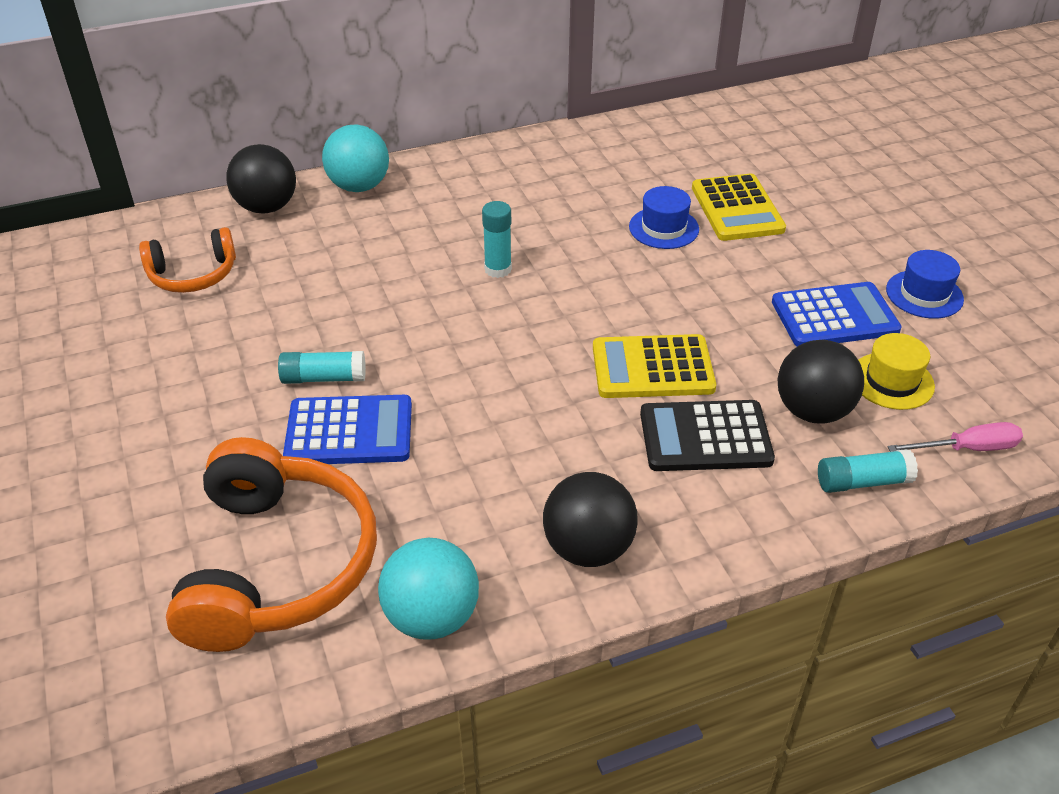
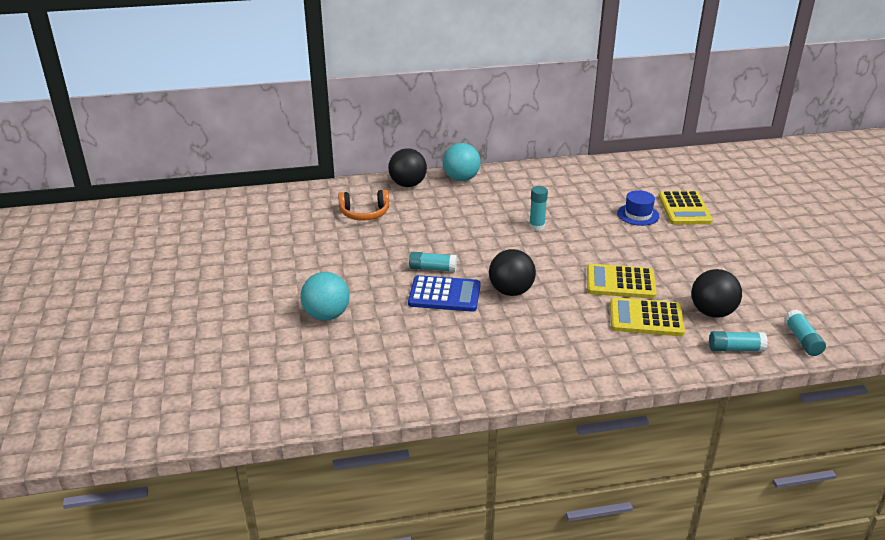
camera: 10 degrees right, 10 degrees down
(277, 565) = (400, 350): orange headphones -> none
(431, 617) = (481, 382): turquoise ball -> turquoise ball (326, 315)
(588, 548) = (571, 361): black ball -> black ball (511, 291)
(705, 437) = (646, 318): black calculator -> yellow calculator
(834, 316) = (734, 268): blue calculator -> none
(892, 381) = (763, 303): yellow hat -> none
(924, 294) = (792, 262): blue hat -> none
(967, 449) = (802, 340): pink screwdriver -> turquoise glue stick

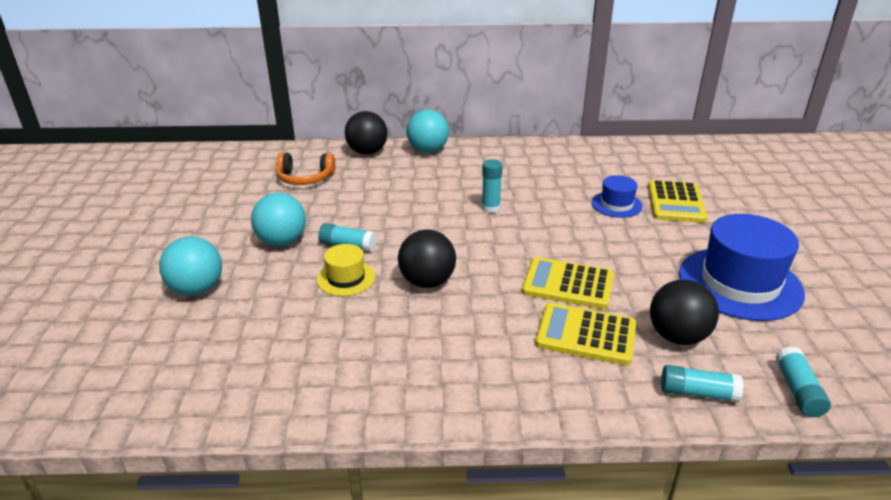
camera: 10 degrees right, 0 degrees up
(375, 270) = (282, 241): none -> turquoise ball
(444, 295) = (346, 278): blue calculator -> yellow hat
(748, 269) = (740, 283): none -> blue hat

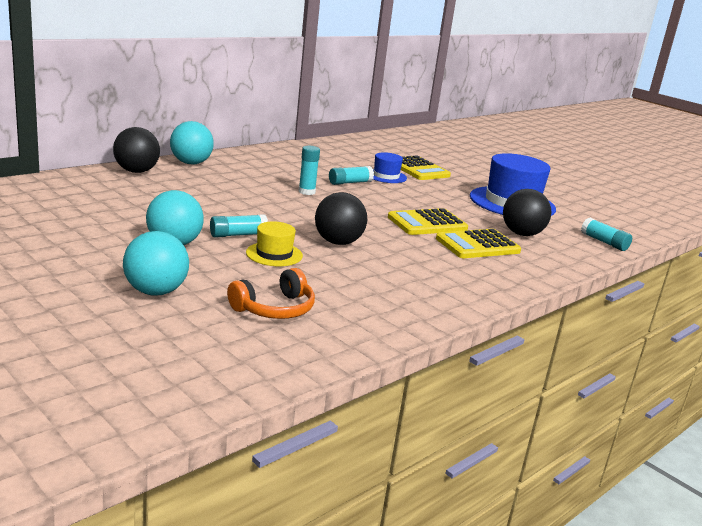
camera: 45 degrees left, 10 degrees down
(305, 178) = (109, 198): orange headphones -> orange headphones (274, 309)
(698, 393) = (568, 255): turquoise glue stick -> turquoise glue stick (350, 183)

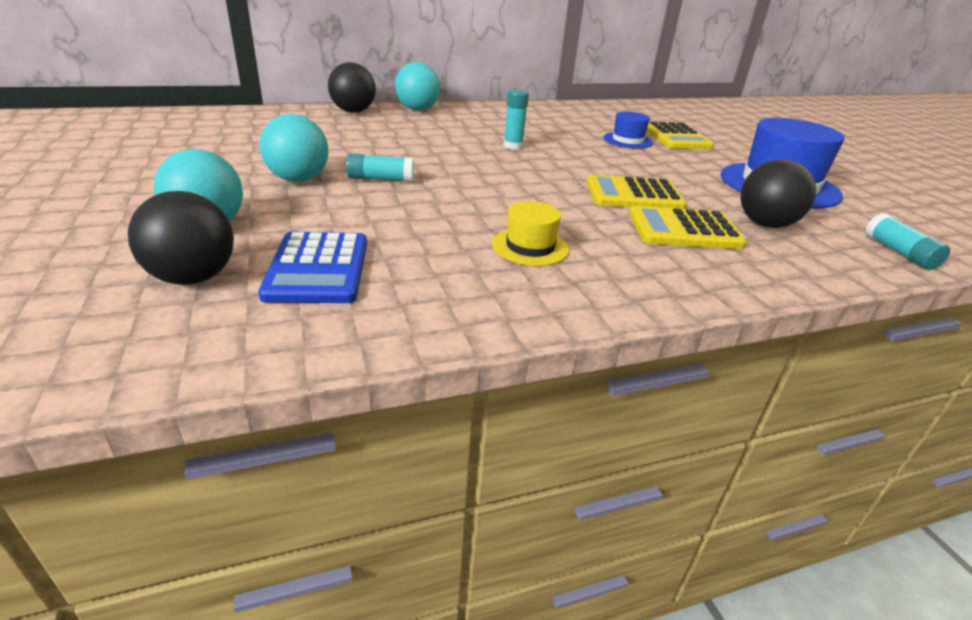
camera: 25 degrees right, 10 degrees up
(274, 254) = (397, 204): yellow hat -> yellow hat (530, 247)
(274, 309) = (318, 268): orange headphones -> blue calculator
(338, 242) = (491, 202): black ball -> black ball (193, 278)
(350, 183) = (575, 142): turquoise glue stick -> none

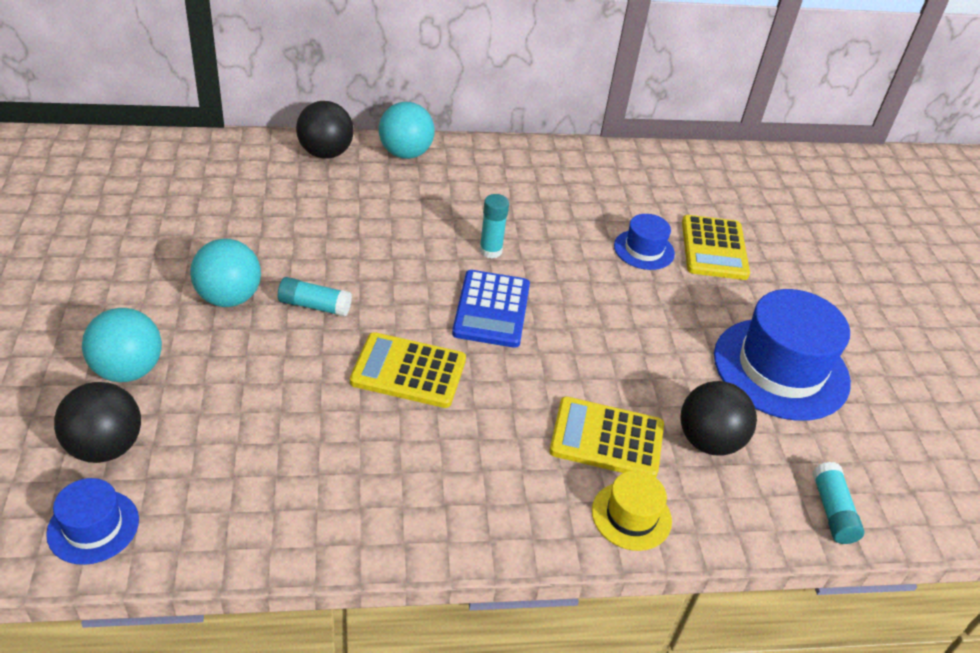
camera: 10 degrees right, 10 degrees up
(190, 340) = (93, 526): none -> blue hat
(318, 268) = (214, 449): blue calculator -> blue calculator (491, 309)
(530, 247) = (426, 445): yellow hat -> yellow hat (631, 516)
(633, 195) = (586, 367): yellow calculator -> yellow calculator (408, 371)

